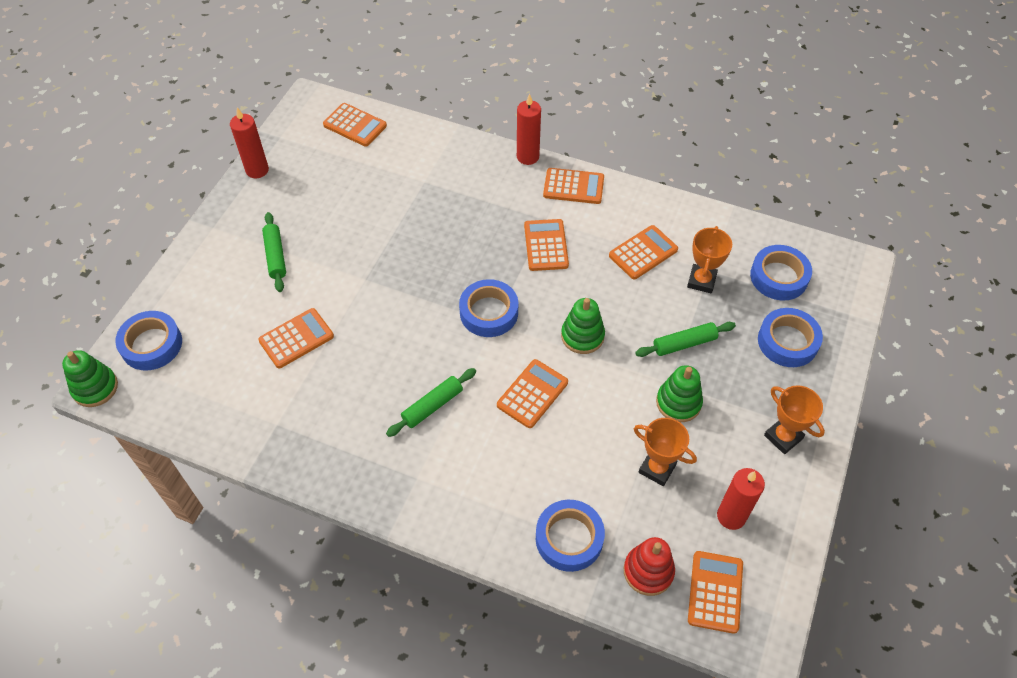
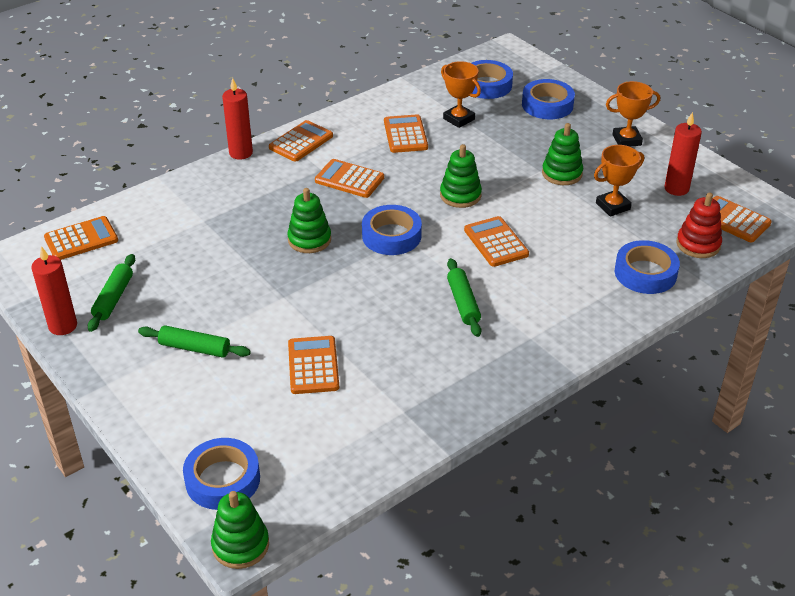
camera: 60 degrees left, 15 degrees down
(446, 259) = (309, 240): none -> green stacking toy
(684, 343) = (510, 150): green rolling pin -> green rolling pin (113, 298)

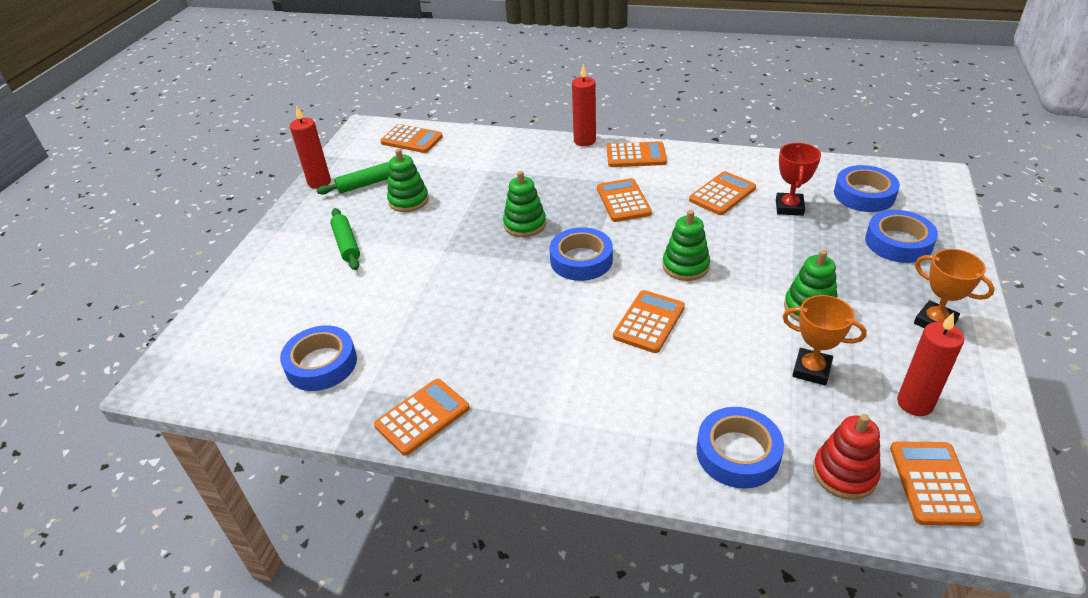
camera: 55 degrees right, 0 degrees up
(222, 479) = (217, 336): blue tape -> blue tape (321, 364)
(240, 545) = (152, 384): green stacking toy -> green stacking toy (408, 200)
(313, 366) = (379, 309): orange calculator -> orange calculator (422, 417)
(459, 119) = (789, 207): orange trophy -> red trophy
(463, 303) = (542, 348): green rolling pin -> none

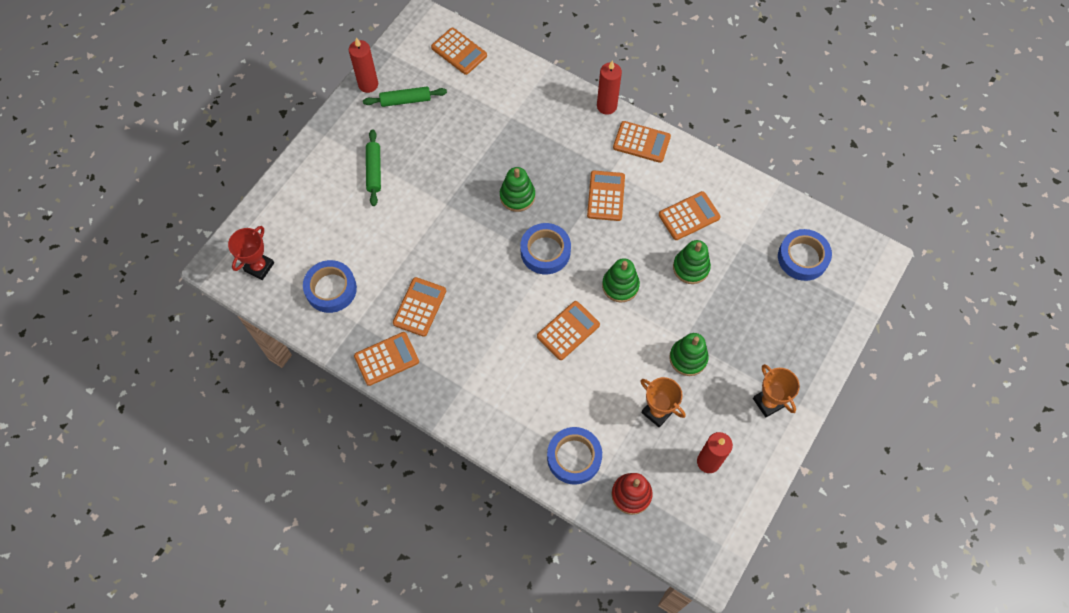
camera: 15 degrees right, 25 degrees up
(408, 200) = (435, 134): green stacking toy -> green stacking toy (691, 267)
(789, 207) = (734, 251): red trophy -> red trophy (259, 267)
(898, 242) = (794, 319): blue tape -> none
(933, 483) = (680, 520): orange calculator -> orange calculator (419, 307)

